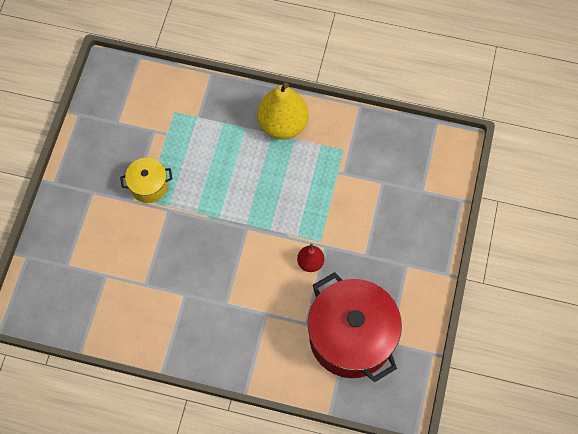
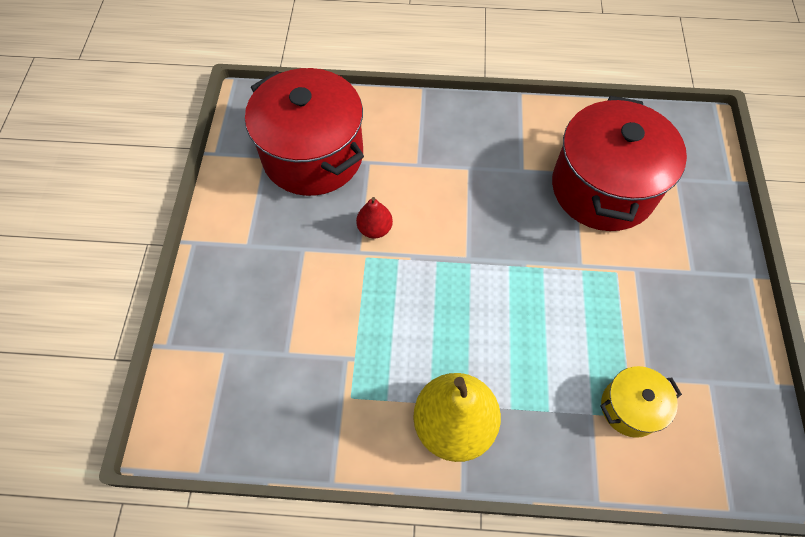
camera: 170 degrees right, 5 degrees down
(127, 267) = (603, 188): none -> red pot
(149, 186) = (620, 293): yellow pot -> yellow pot (630, 407)

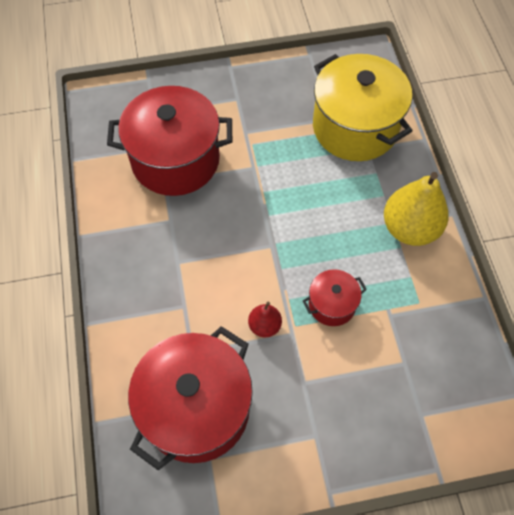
camera: 105 degrees left, 0 degrees up
(378, 299) = (332, 304): none -> red pot
(630, 407) = (355, 127): yellow pot -> yellow pot, size x2.08

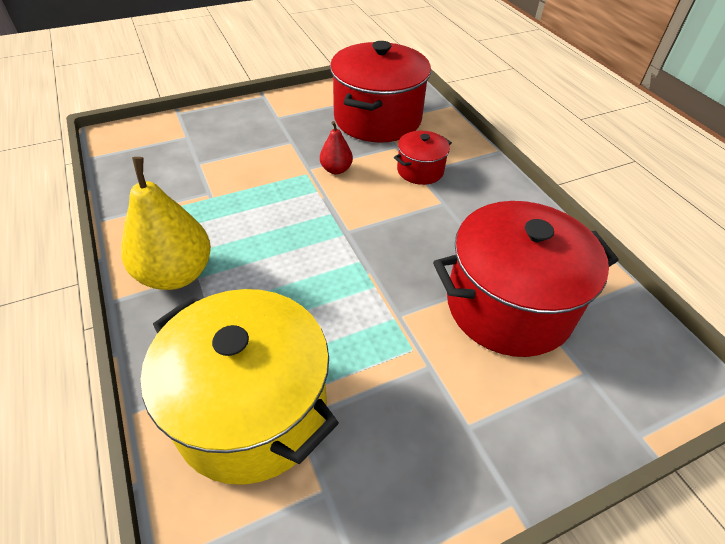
camera: 165 degrees right, 15 degrees down
(332, 304) = (271, 192): red pot -> red pot (420, 170)

